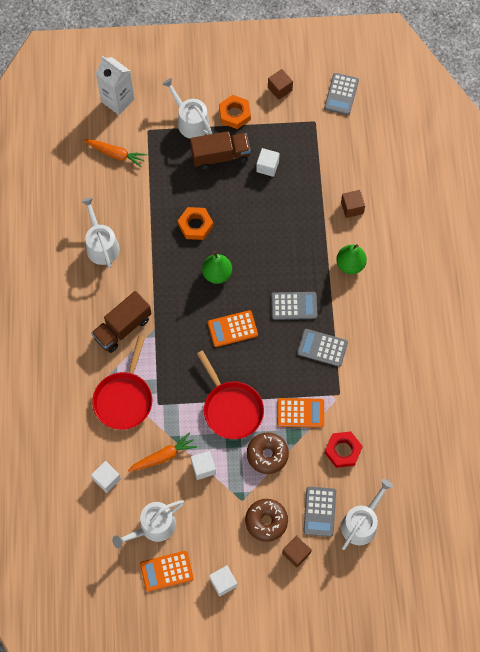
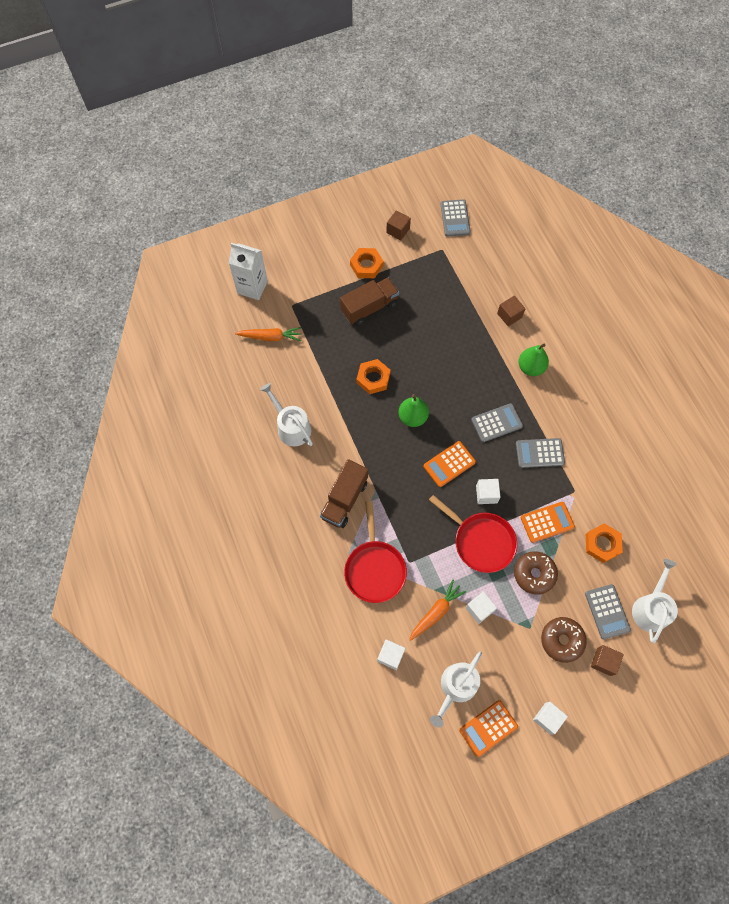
camera: 20 degrees left, 0 degrees up
(190, 121) = (328, 285): white watering can -> none
(267, 166) = (417, 303): white cube -> white cube (486, 494)
(343, 450) = (602, 544): red nut -> orange nut

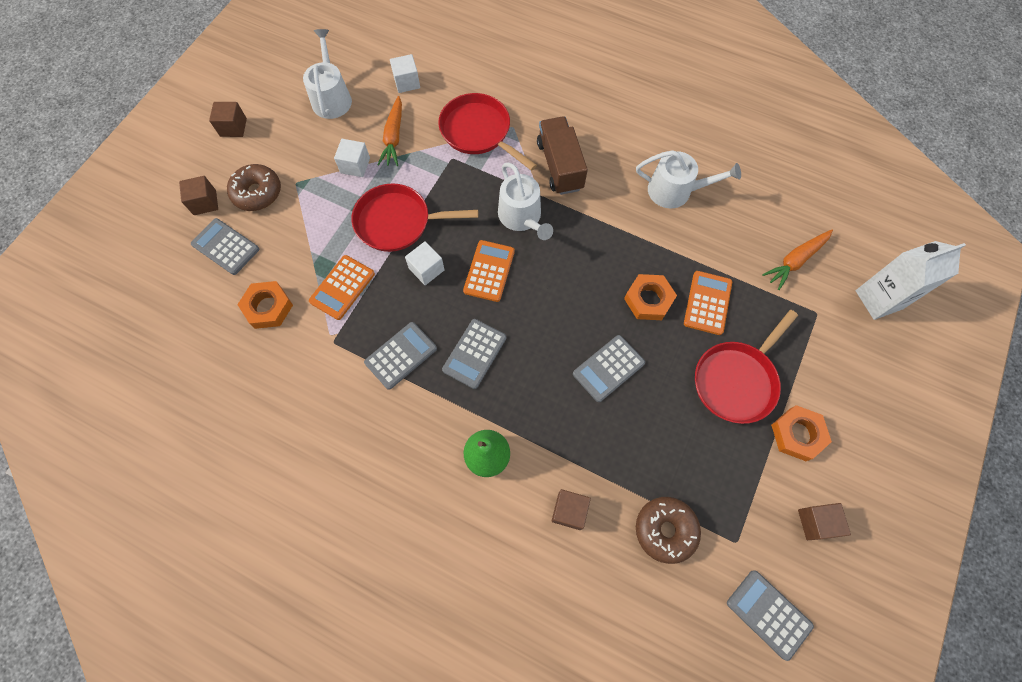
camera: 140 degrees right, 0 degrees up
(369, 307) = (736, 380): brown truck -> red pan
(412, 417) = (569, 290): green pear -> none
(430, 361) = (608, 368): none -> grey calculator
(488, 728) = (282, 89): orange calculator -> orange calculator (707, 303)
(534, 574) = (322, 230): brown donut -> brown donut (665, 530)
(547, 718) = (233, 127): white cube -> brown cube
(651, 608) = (180, 281): white watering can -> white watering can (522, 217)

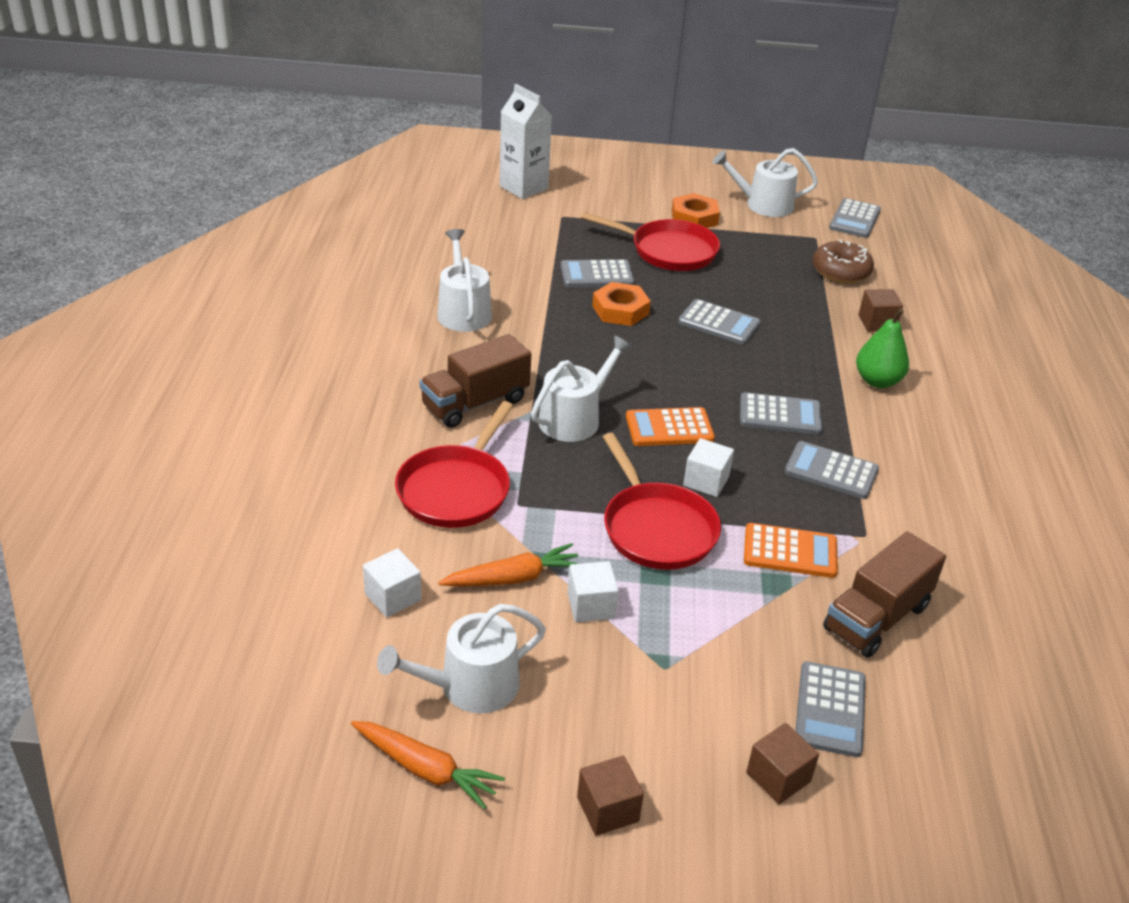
camera: 115 degrees left, 30 degrees down
(257, 193) = (714, 710): brown donut -> none
(268, 307) = (876, 618): orange nut -> brown truck
(707, 303) = (596, 275): orange calculator -> grey calculator
(795, 261) = (509, 231): orange carrot -> orange carrot (425, 769)
(816, 522) = (763, 205): brown cube -> white watering can

